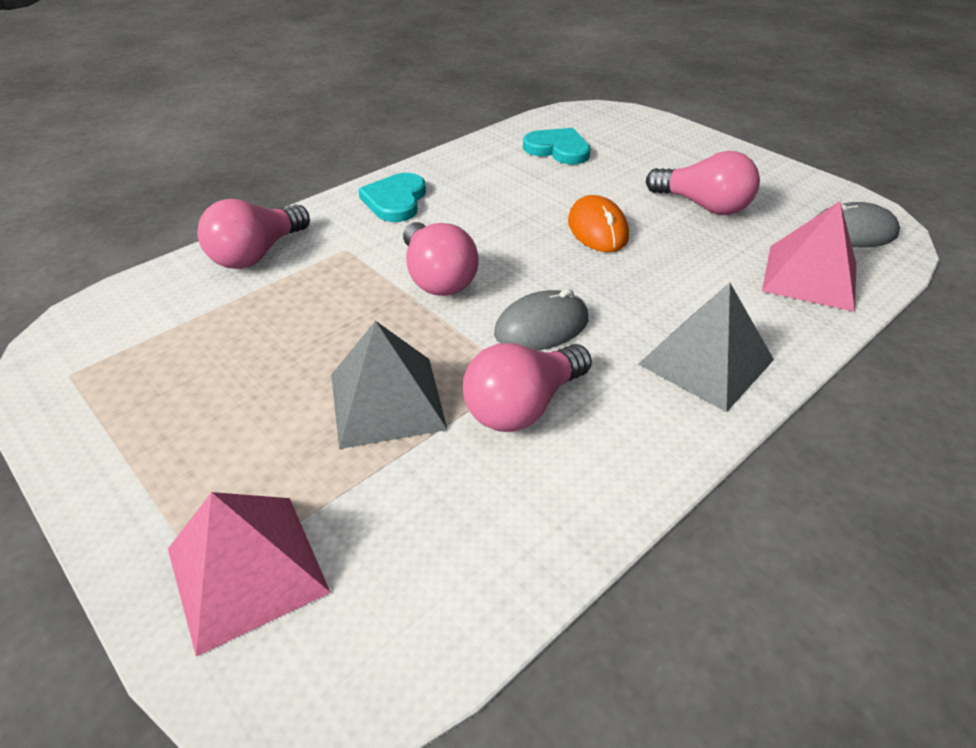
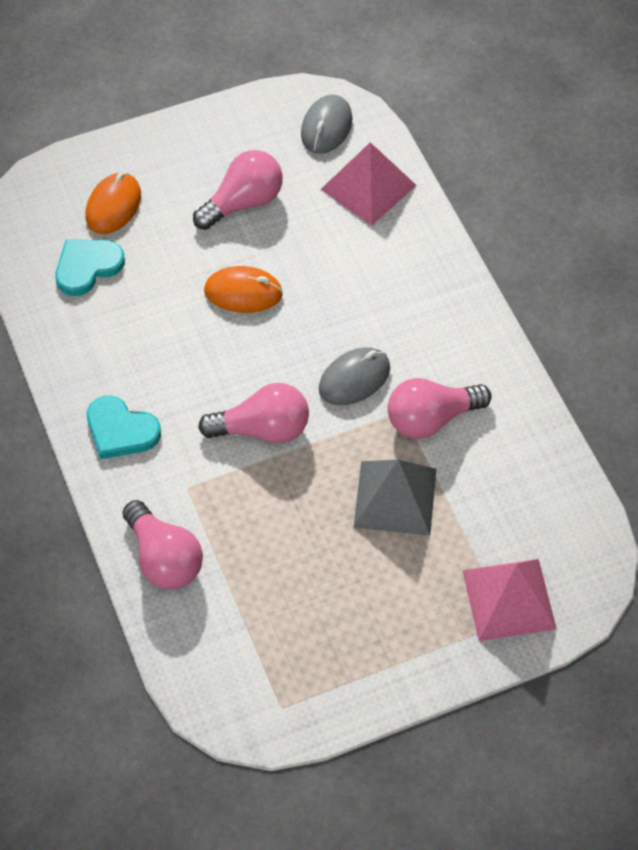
camera: 70 degrees left, 15 degrees up
(523, 406) = (431, 419): pink light bulb -> pink light bulb turned 90 degrees clockwise
(541, 327) = (354, 379): grey mouse -> grey mouse turned 60 degrees clockwise
(631, 147) = (113, 206): none -> orange mouse
(705, 362) = (431, 297): grey pyramid -> none

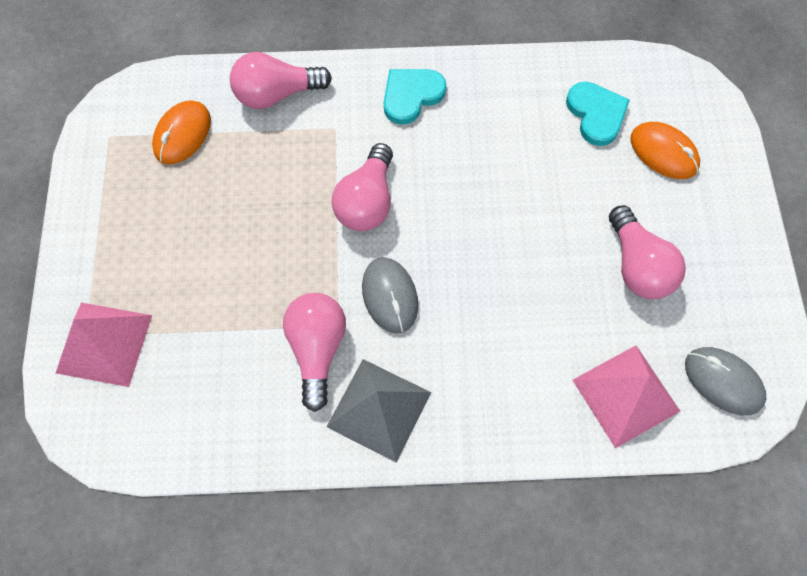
camera: 110 degrees right, 10 degrees up
(243, 292) = (525, 232): orange mouse -> orange mouse (182, 134)
(395, 498) = (249, 286): grey pyramid -> grey pyramid (379, 409)

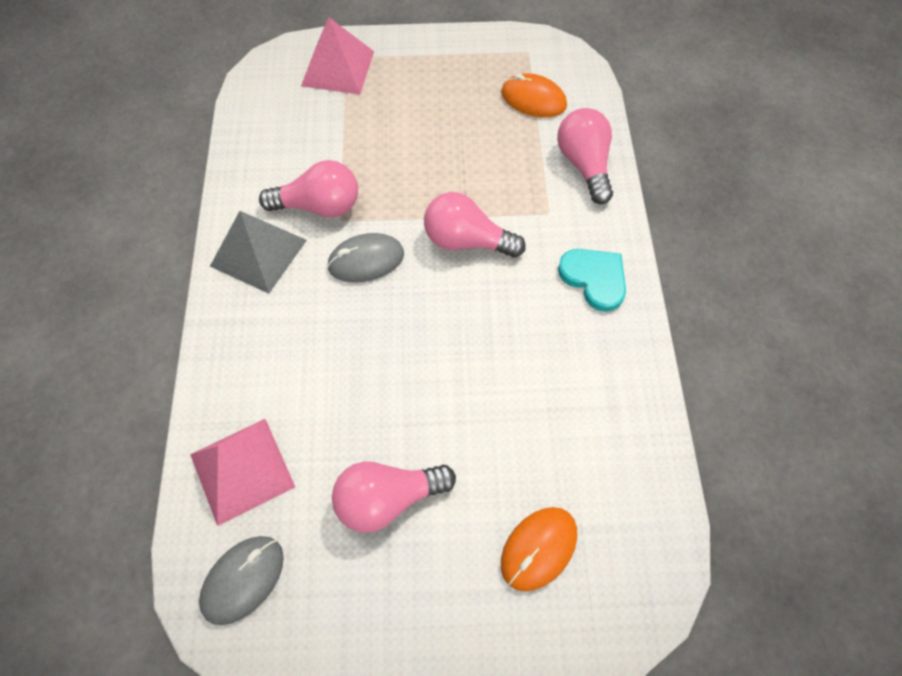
camera: 90 degrees right, 5 degrees down
(596, 114) = (588, 471): turquoise heart -> none

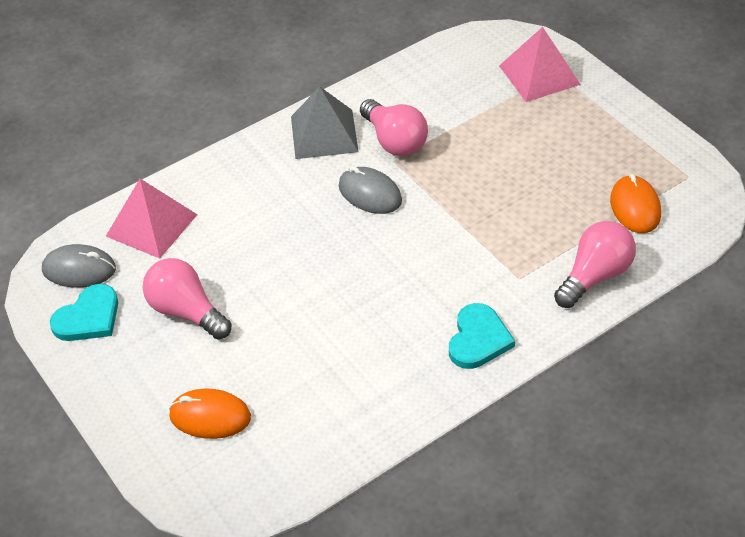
camera: 60 degrees right, 15 degrees down
(320, 605) = (88, 317): none -> turquoise heart
(466, 241) = (442, 241): pink light bulb -> none

